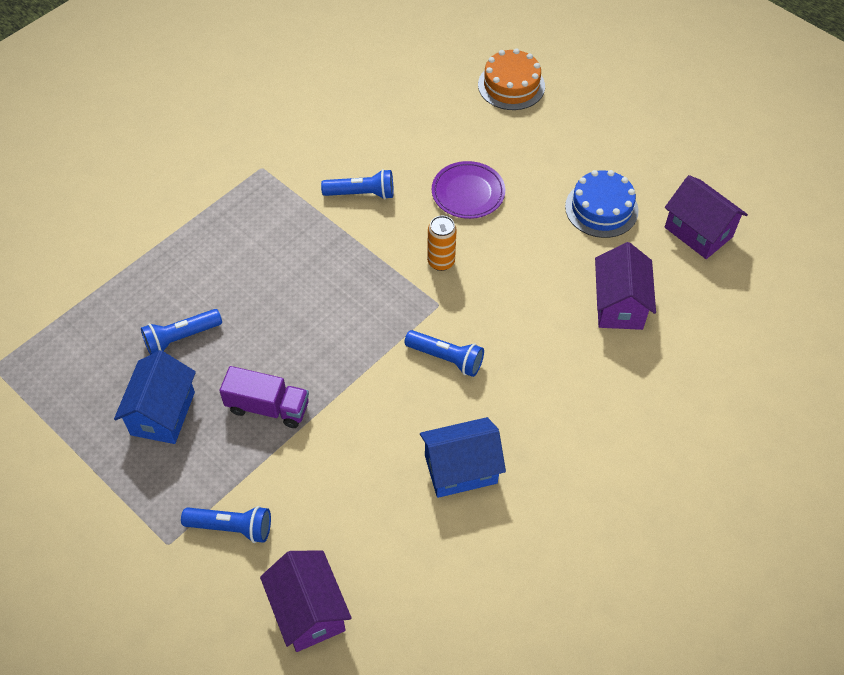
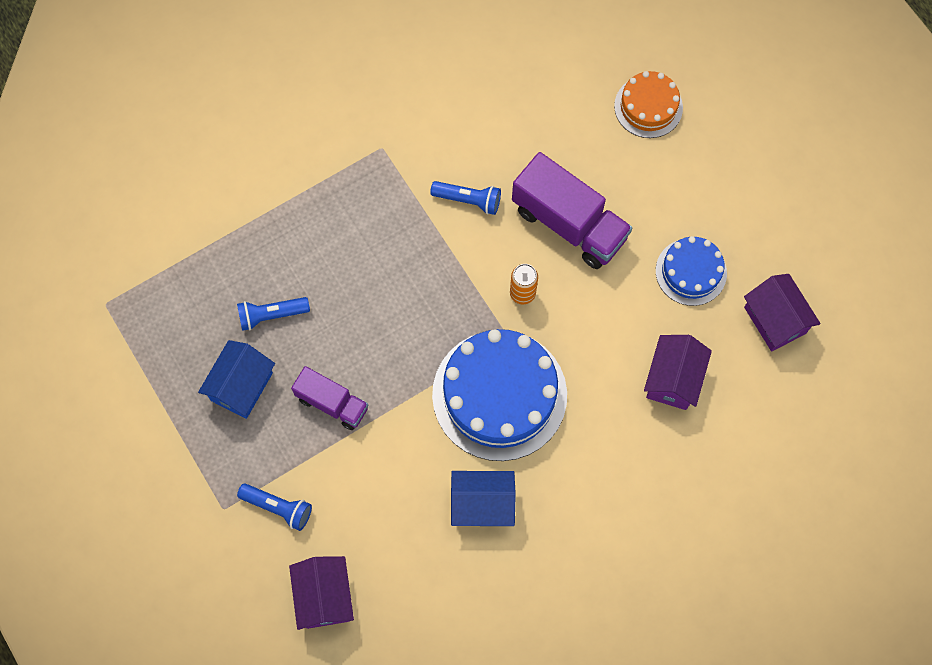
camera: 15 degrees right, 15 degrees up
(446, 358) = (499, 395): blue flashlight -> blue cake
(468, 193) = (569, 223): purple plate -> purple truck

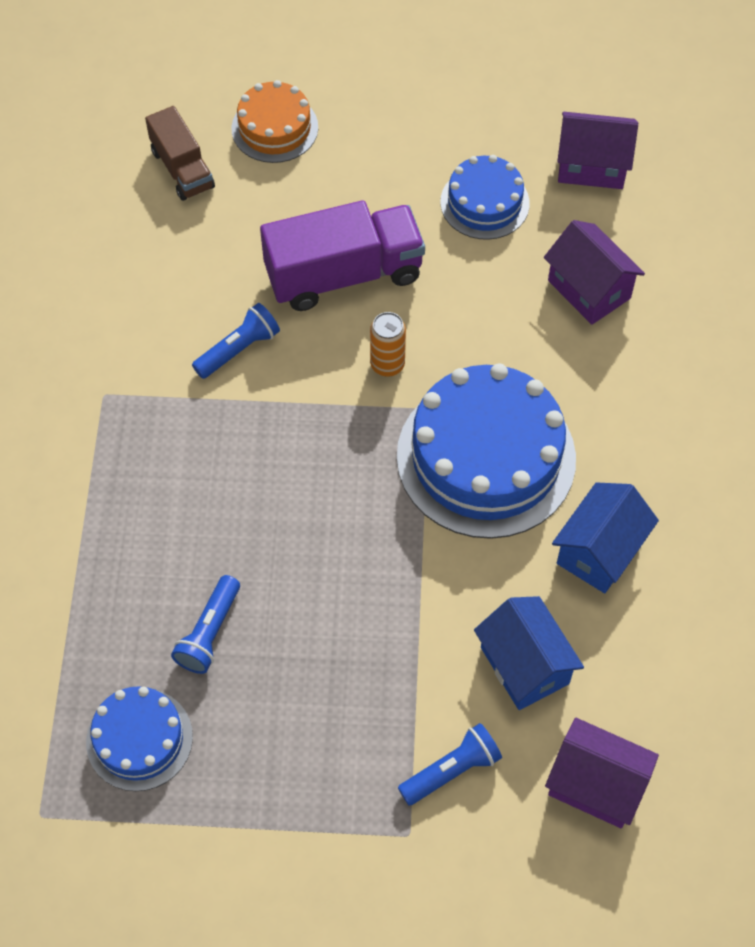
camera: 55 degrees left, 10 degrees down
(182, 323) = (139, 739): none -> blue cake
(241, 386) = (271, 720): blue house -> blue house (524, 665)
(332, 403) = (368, 632): purple truck -> none
(574, 76) = (182, 169): none -> brown truck

